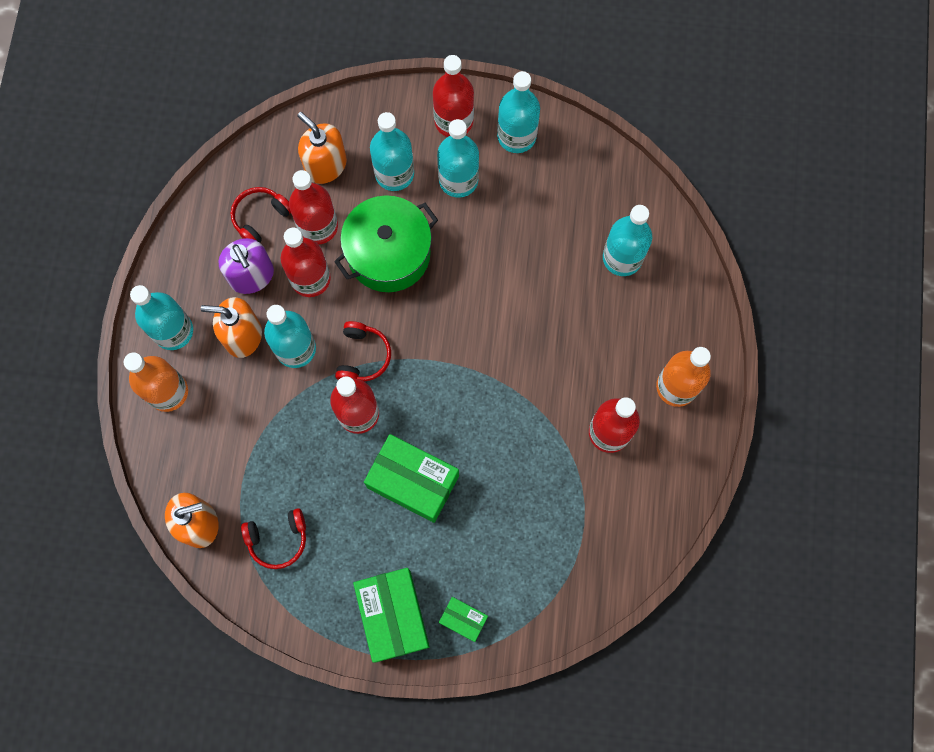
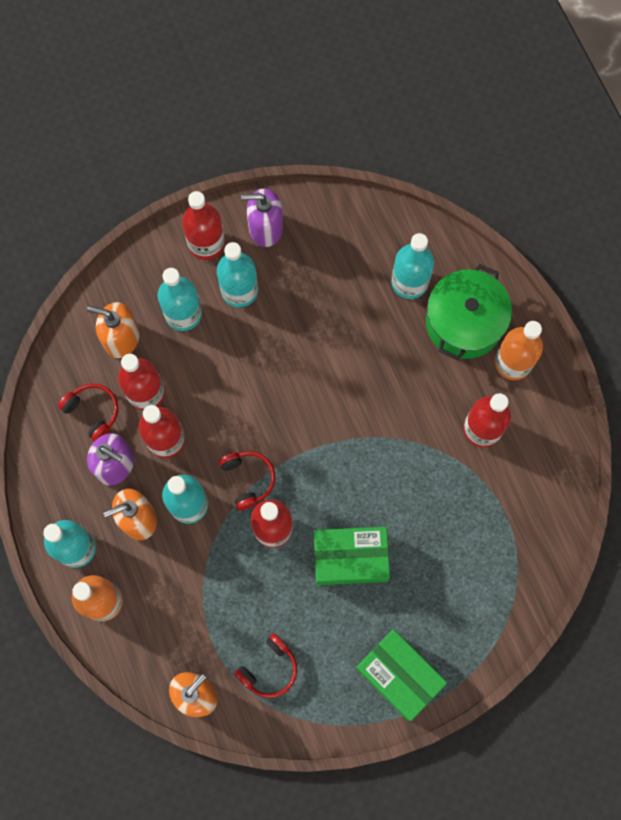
camera: 30 degrees left, 0 degrees up
(260, 218) = (93, 412): red headphones -> red headphones turned 120 degrees clockwise
(389, 253) = (218, 383): green pot -> green pot (464, 322)
(463, 619) = (456, 645): green box -> none
(516, 136) = (265, 228): turquoise bottle -> purple soap dispenser

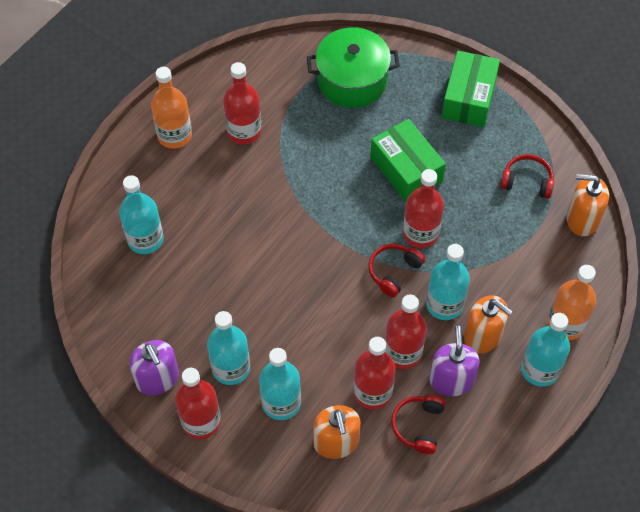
camera: 120 degrees left, 15 degrees down
(464, 322) = (159, 183): green pot -> green pot (352, 80)

